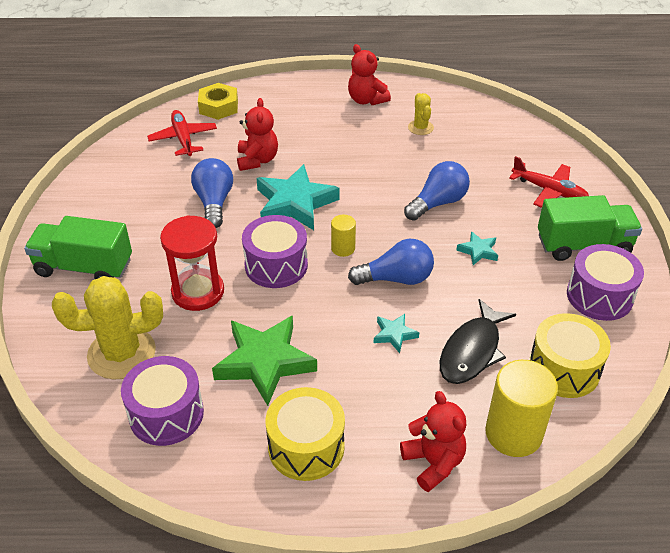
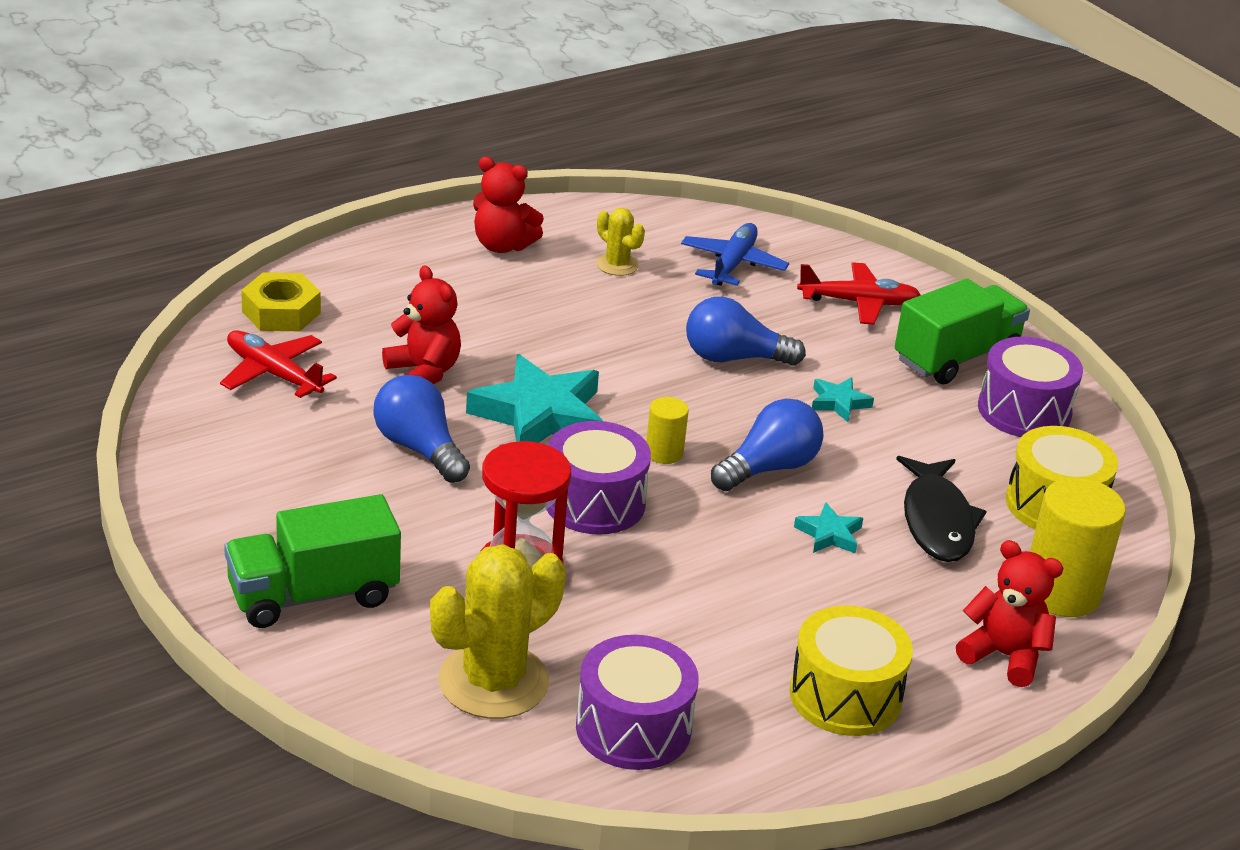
camera: 35 degrees left, 10 degrees down
(265, 362) = (699, 622): green star -> none
(438, 203) = (733, 358): blue light bulb -> blue light bulb turned 105 degrees counterclockwise
(490, 145) = (732, 264): none -> blue plane

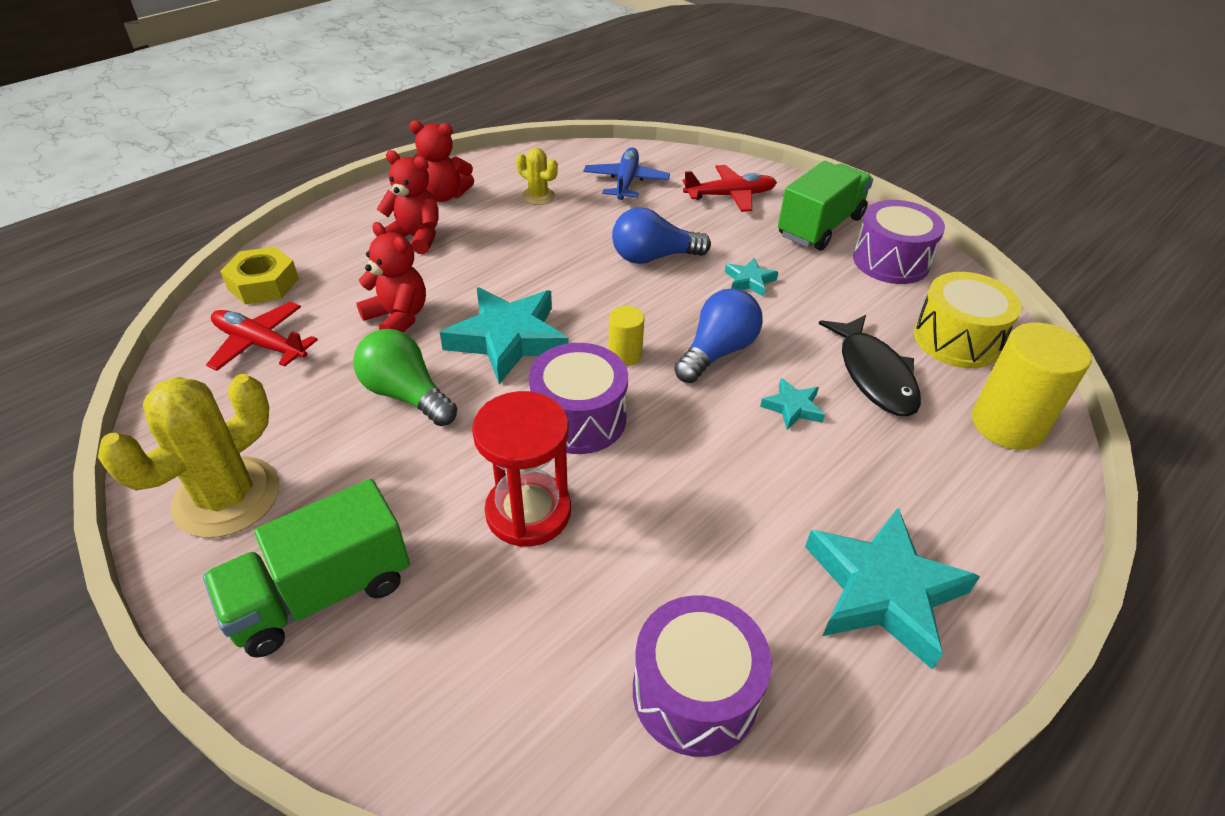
camera: 10 degrees left, 10 degrees up
(419, 448) = (406, 394): blue light bulb -> green light bulb
(493, 682) = (533, 665): yellow cactus -> yellow cactus (227, 497)
(845, 696) = (883, 591): yellow drum -> turquoise star
(1004, 656) = (997, 505): red teddy bear -> red teddy bear (415, 238)

